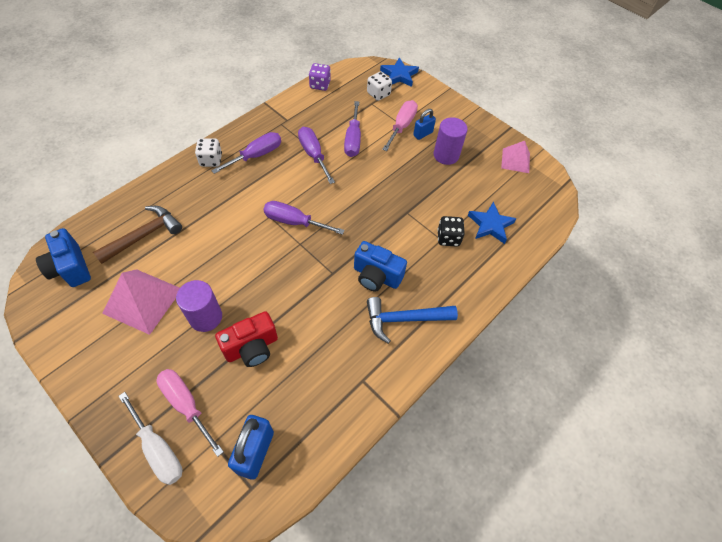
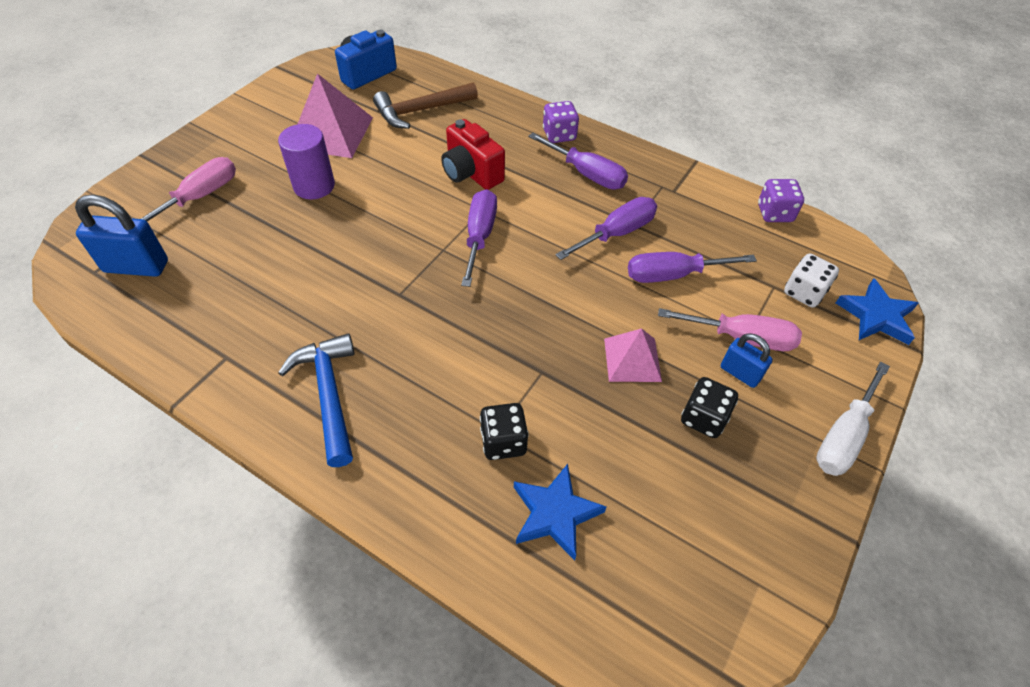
camera: 80 degrees right, 5 degrees down
(144, 235) = (421, 111): brown hammer -> brown hammer turned 120 degrees clockwise
(158, 449) = (150, 188): white screwdriver -> white screwdriver (843, 436)
(211, 160) = (559, 135): white dice -> purple dice
(252, 347) = (273, 235): red camera -> red camera (471, 173)
(376, 276) = (402, 347): blue camera -> none
(446, 155) = (703, 418): purple cylinder -> black dice
(515, 160) = (753, 556): pink pyramid -> pink pyramid (632, 359)

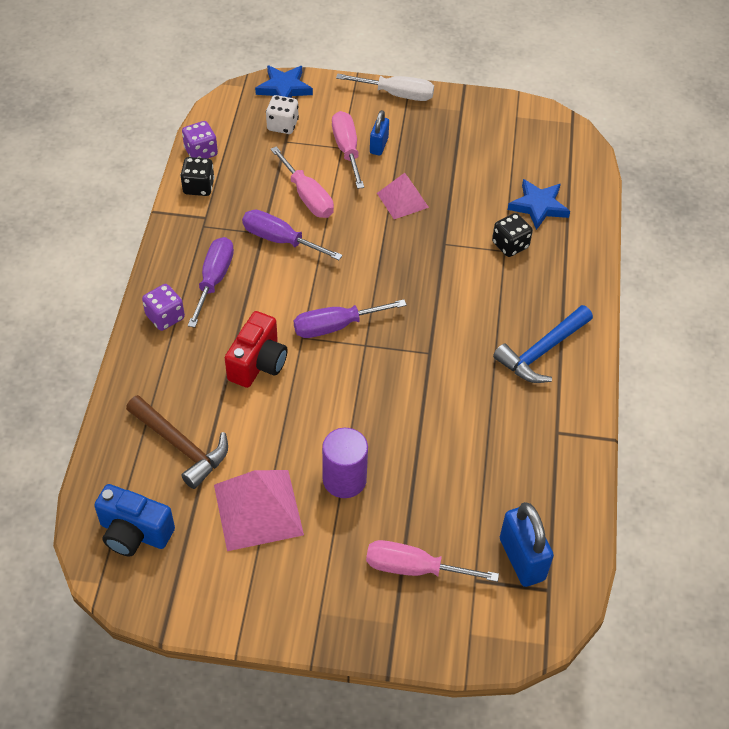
camera: 115 degrees left, 0 degrees up
(673, 275) = (307, 197): purple screwdriver -> pink screwdriver
(703, 418) = (426, 156): black dice -> black dice (198, 187)

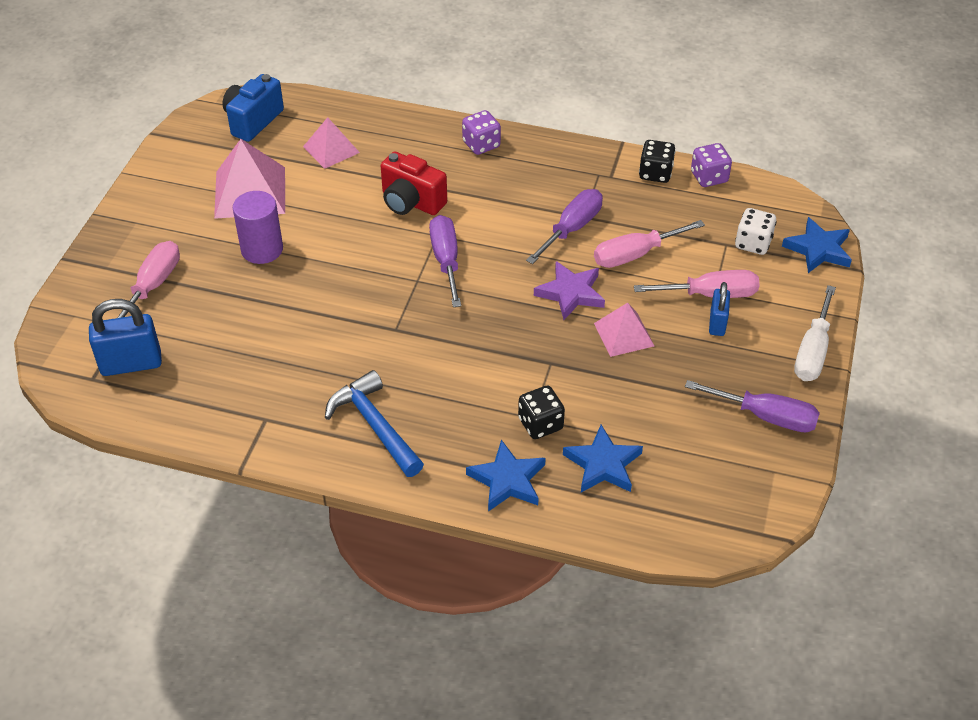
camera: 100 degrees right, 5 degrees down
(181, 446) = (331, 149): brown hammer -> pink pyramid
(214, 280) = (523, 178): purple screwdriver -> purple screwdriver (766, 416)
(362, 236) = (571, 293): none -> purple star
(379, 146) = (717, 323): blue padlock -> blue padlock turned 75 degrees clockwise
(571, 260) = (507, 480): none -> blue star

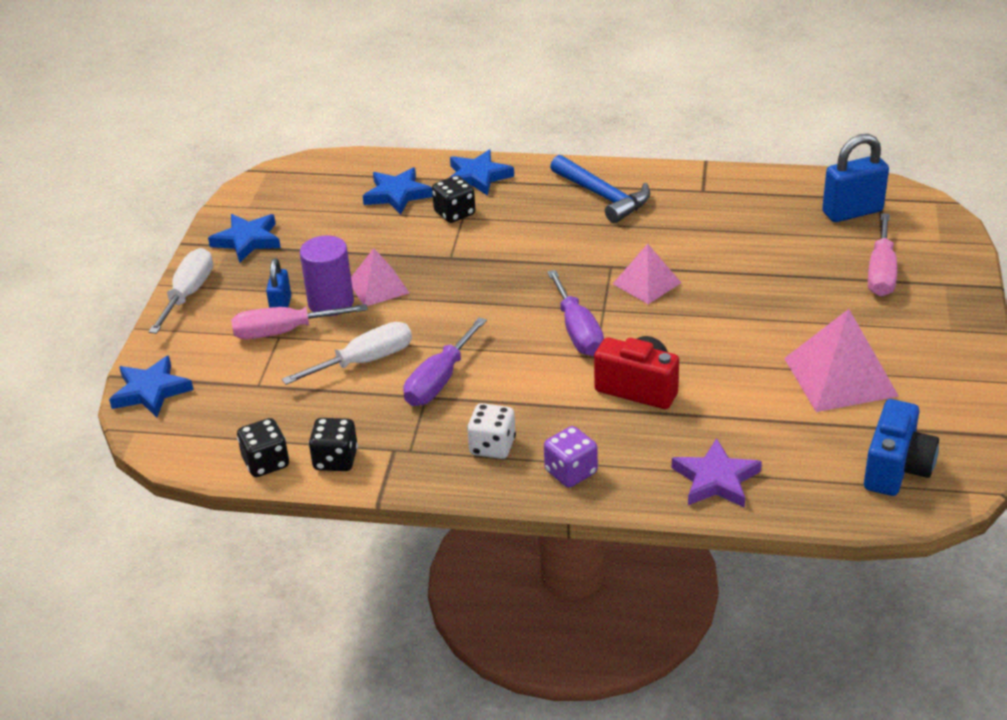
camera: 175 degrees right, 10 degrees down
(262, 249) = (788, 318): purple cylinder -> purple cylinder (331, 303)
(331, 149) = (768, 441): pink pyramid -> pink pyramid (646, 283)
(571, 293) = (435, 316): purple star -> purple star (715, 479)
(635, 254) = (365, 361): pink screwdriver -> white screwdriver
(709, 177) = (266, 463): purple dice -> black dice
(753, 243) = (226, 389): white dice -> white dice (492, 446)
(766, 416) = (247, 240): purple screwdriver -> blue star

